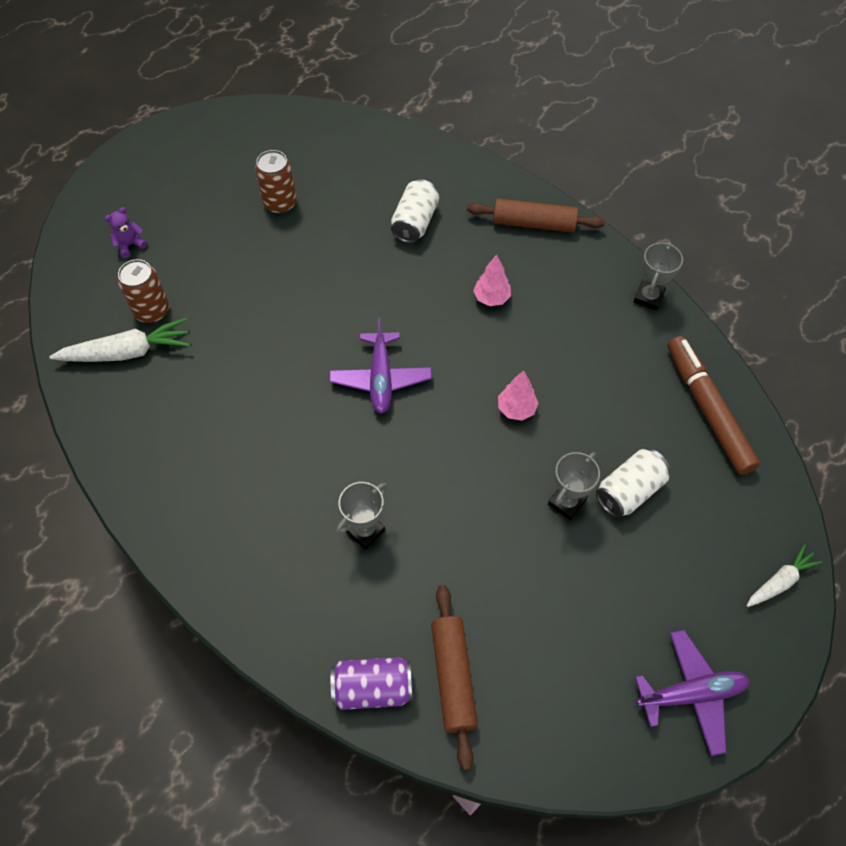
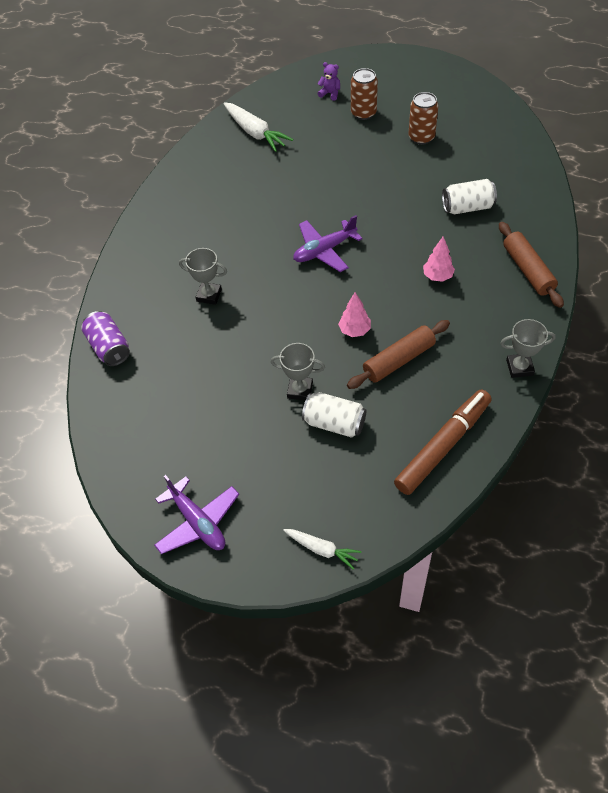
camera: 65 degrees right, 5 degrees down
(152, 311) = (291, 127): brown can -> brown can (363, 113)
(453, 677) = (137, 383): brown rolling pin -> brown rolling pin (398, 360)

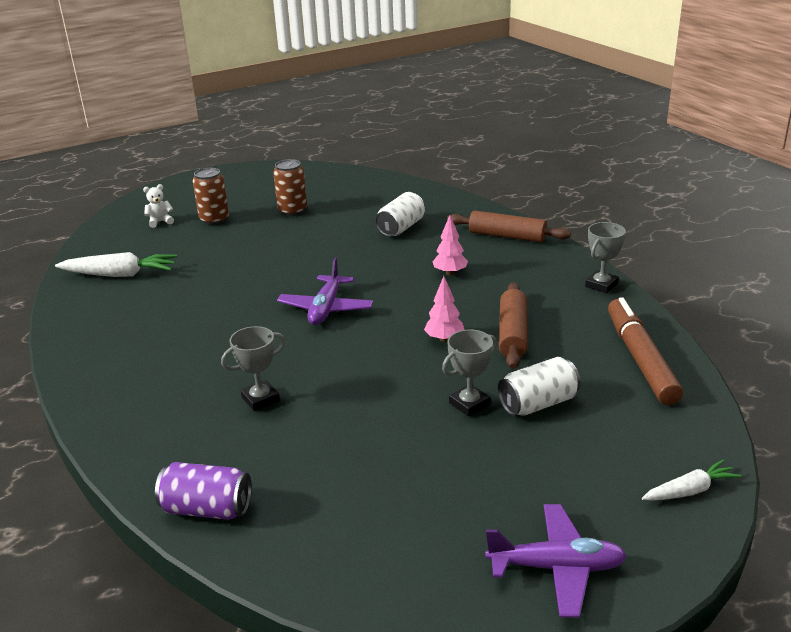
camera: 50 degrees left, 25 degrees down
(330, 93) = (160, 222): purple teddy bear -> white teddy bear

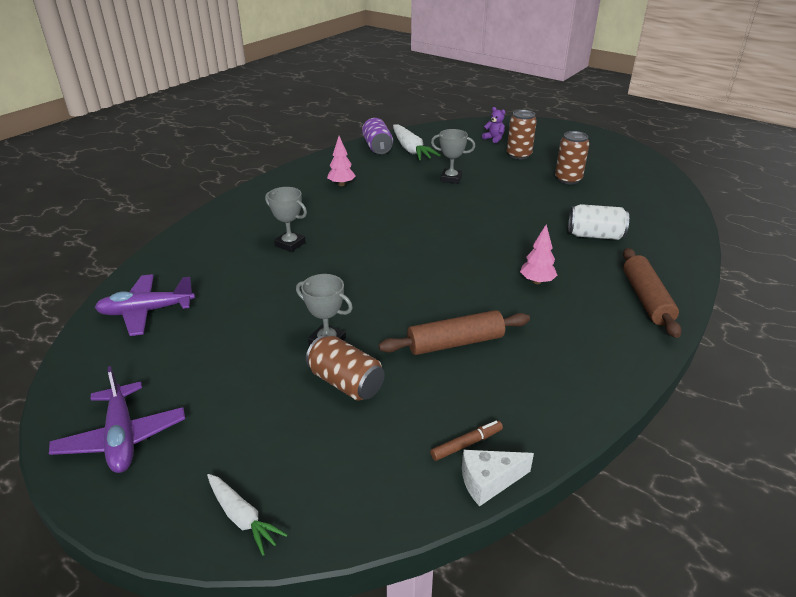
camera: 65 degrees right, 5 degrees up
(160, 222) = (494, 139): white teddy bear -> purple teddy bear
(207, 509) = (166, 260): purple can -> purple can (377, 147)
(326, 309) = (426, 236): purple plane -> purple plane (147, 311)
(444, 339) = (419, 305): pink tree -> pink tree (341, 184)
(538, 404) = (346, 382): white can -> brown can
(601, 285) = (603, 387): grey trophy -> grey trophy (451, 179)
(640, 358) = (466, 444): brown marker -> brown marker, size x0.42
(682, 358) = (489, 482): none -> white cheese

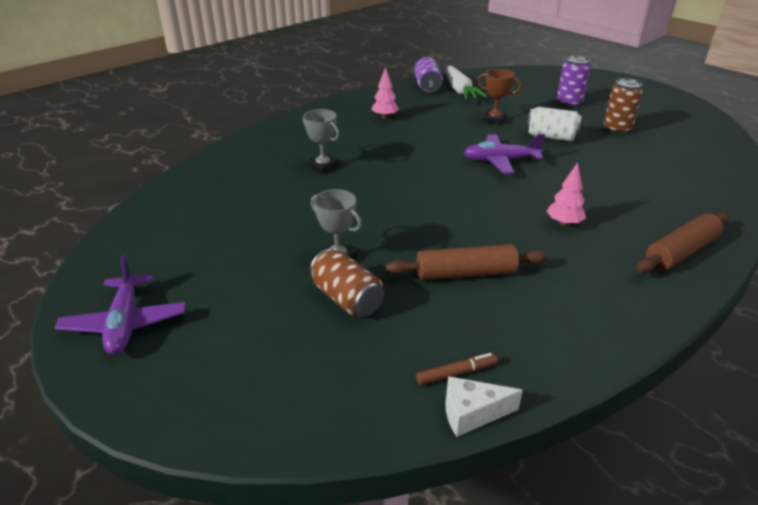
camera: 10 degrees right, 0 degrees up
(147, 311) = (176, 214): purple plane -> purple plane (500, 161)
(243, 517) = (217, 413): white carrot -> none
(451, 179) = (494, 120): grey trophy -> brown trophy
(494, 139) = (546, 86): purple teddy bear -> none
(519, 155) = (569, 102): brown can -> purple can
(595, 235) = (635, 184): white can -> white can (551, 137)
(646, 299) = (681, 252): brown rolling pin -> brown rolling pin turned 45 degrees clockwise

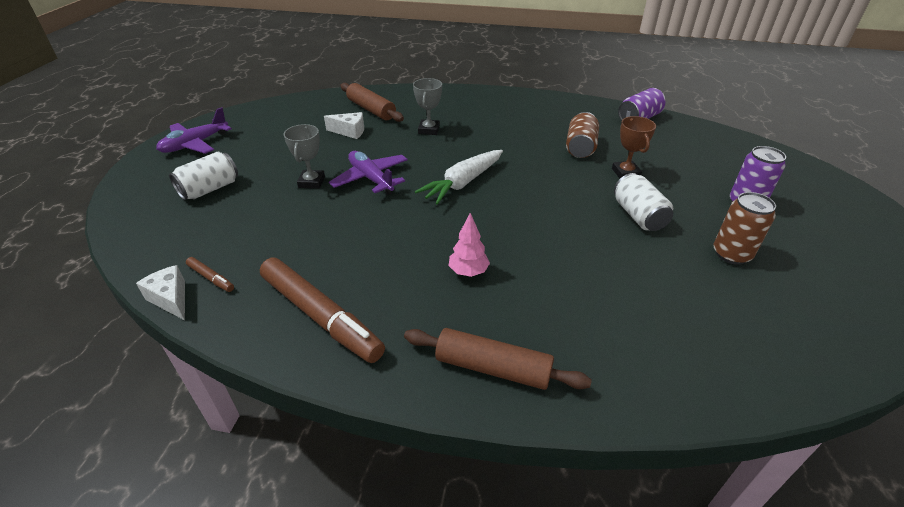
camera: 55 degrees right, 5 degrees up
(263, 207) = (350, 131): none -> white cheese
(263, 335) = (210, 189): none -> white can
(347, 299) = (267, 203): brown can -> brown can (580, 147)
(385, 117) = (545, 122): pink tree -> none
(460, 90) = (659, 136): white carrot -> white carrot (462, 183)
(465, 273) = (338, 242): brown rolling pin -> brown rolling pin (371, 109)
(500, 161) = (544, 202): purple plane -> purple plane (371, 179)
(571, 315) = (320, 316): none -> brown marker

